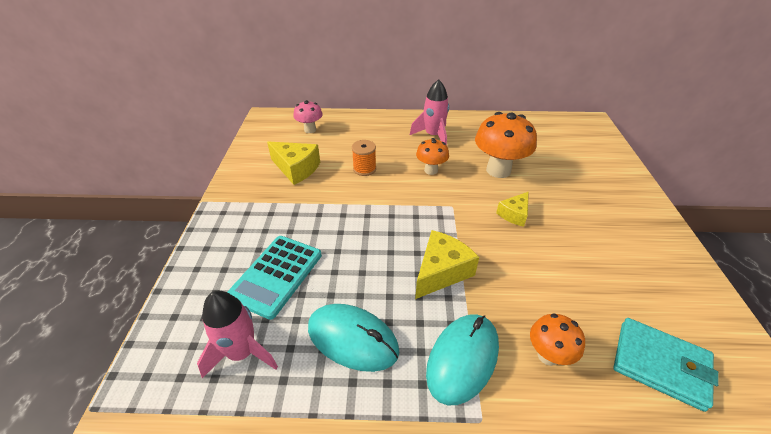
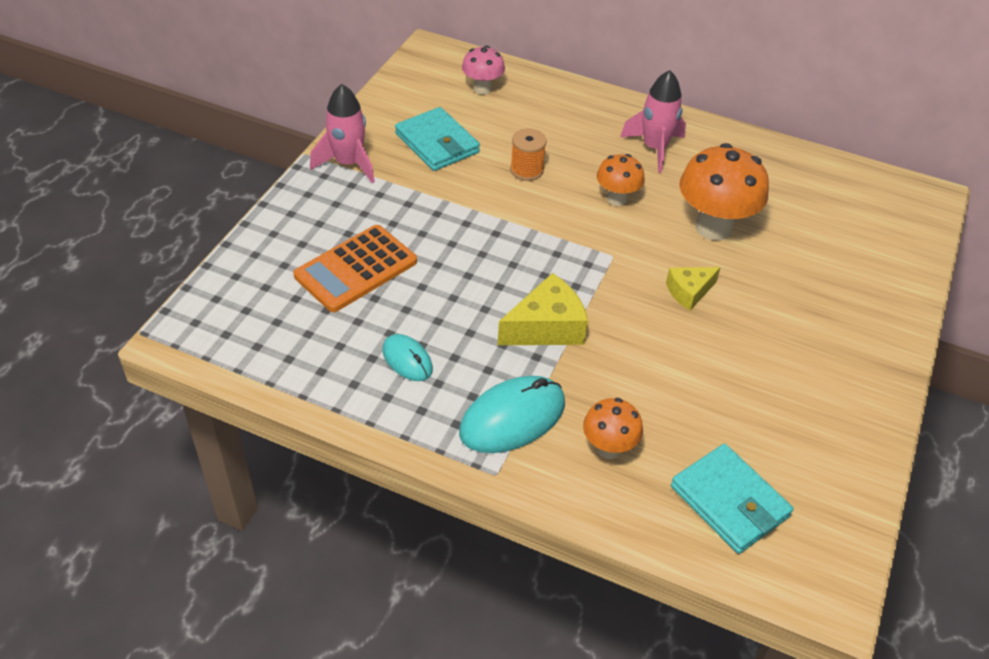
camera: 20 degrees right, 5 degrees up
(242, 353) = (291, 333): pink rocket -> pink rocket (348, 164)
(276, 275) = (356, 269): turquoise calculator -> orange calculator
(296, 169) = (437, 143): yellow cheese -> turquoise wallet
(352, 339) = (407, 360): turquoise mouse -> turquoise mouse, size x0.57

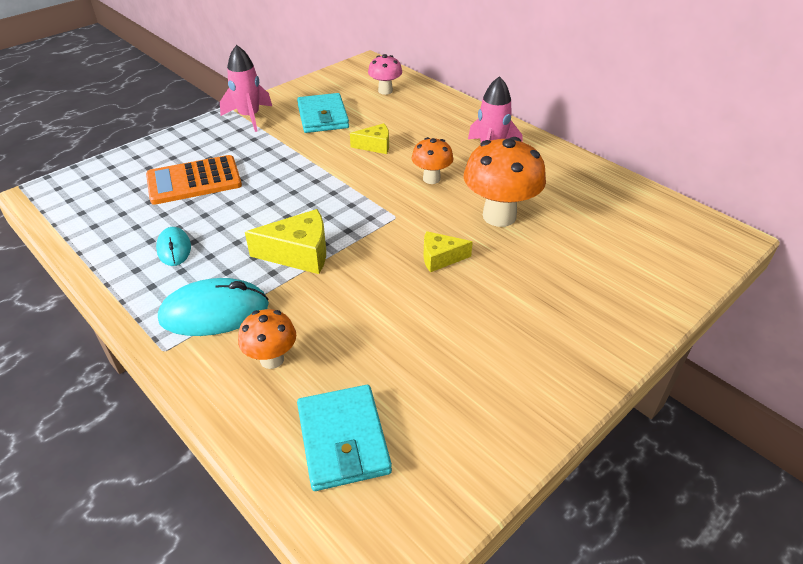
camera: 25 degrees right, 5 degrees down
(526, 170) = (375, 146): orange spool -> yellow cheese

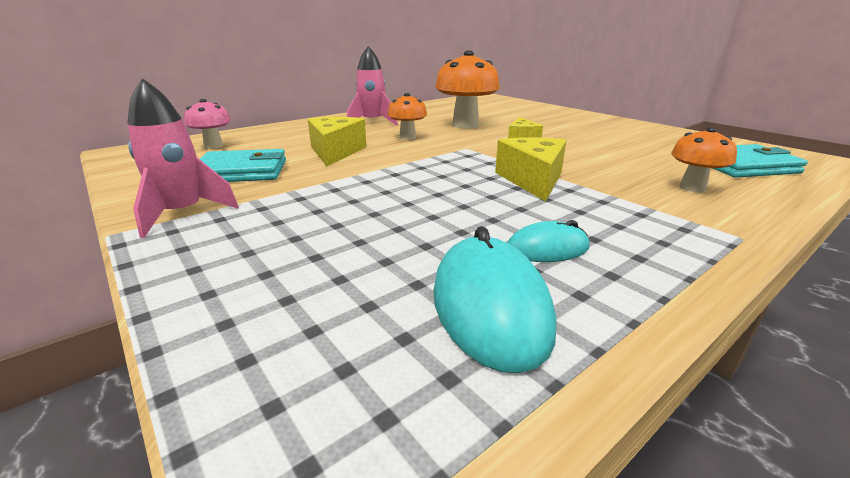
camera: 85 degrees left, 15 degrees down
(194, 181) = (362, 247): orange calculator -> none
(214, 312) = (653, 214): turquoise mouse -> turquoise mouse (490, 305)
(375, 146) = (335, 152): yellow cheese -> yellow cheese, size x1.60

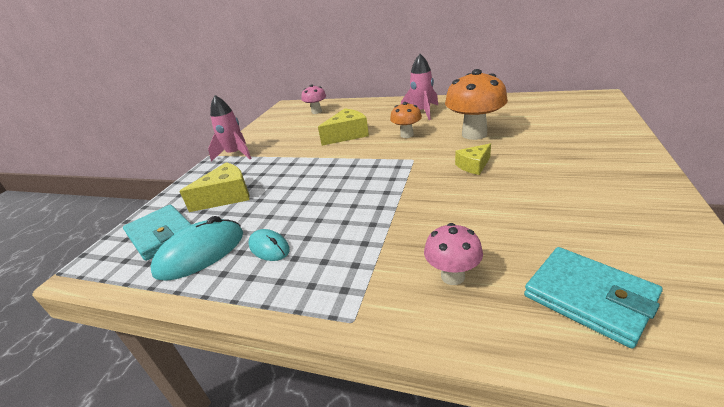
camera: 60 degrees right, 5 degrees up
(242, 171) = (291, 135): turquoise wallet -> turquoise wallet (161, 235)
(532, 180) = (376, 205): yellow cheese -> yellow cheese (226, 196)
(692, 188) = (452, 276): orange mushroom -> pink mushroom

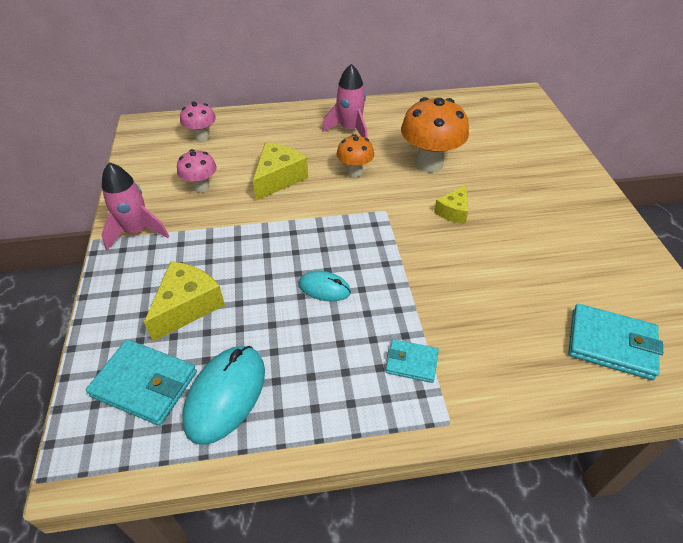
camera: 30 degrees left, 15 degrees up
(269, 247) = (305, 366): turquoise mouse -> turquoise mouse (324, 288)
(354, 264) = (411, 362): none -> turquoise wallet
(452, 276) = (505, 352): pink mushroom -> pink mushroom (201, 187)

